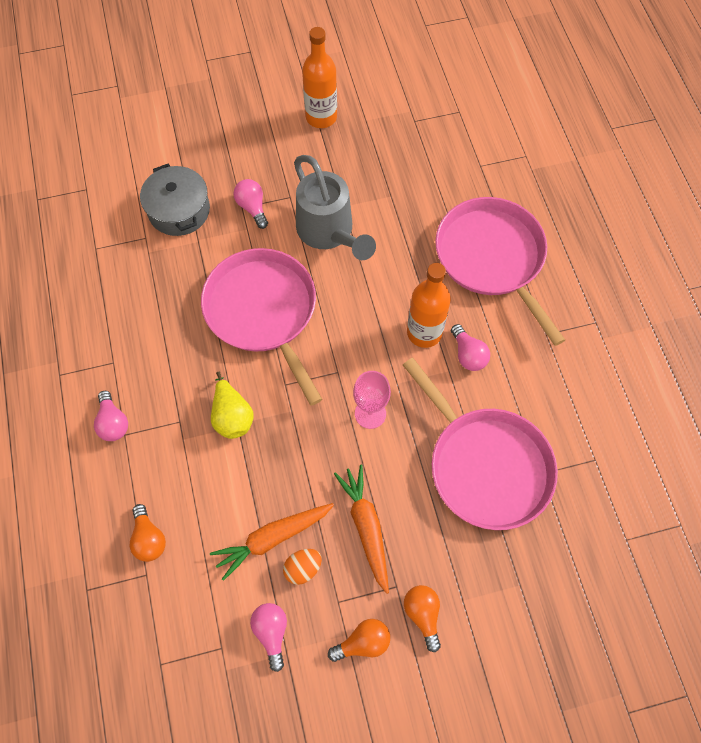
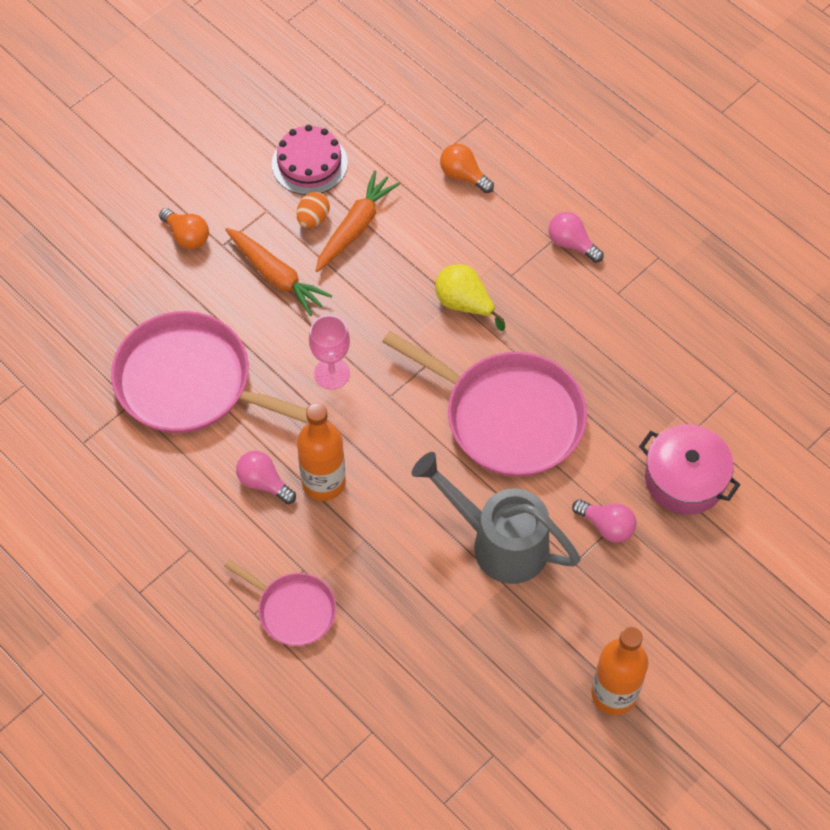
camera: 150 degrees right, 5 degrees down
(179, 210) = (685, 479): grey pot -> pink pot
(271, 632) = (309, 163): pink light bulb -> pink cake
(363, 642) = (227, 193): orange light bulb -> none
(492, 258) = (293, 610): pink pan -> pink pan, size x0.53

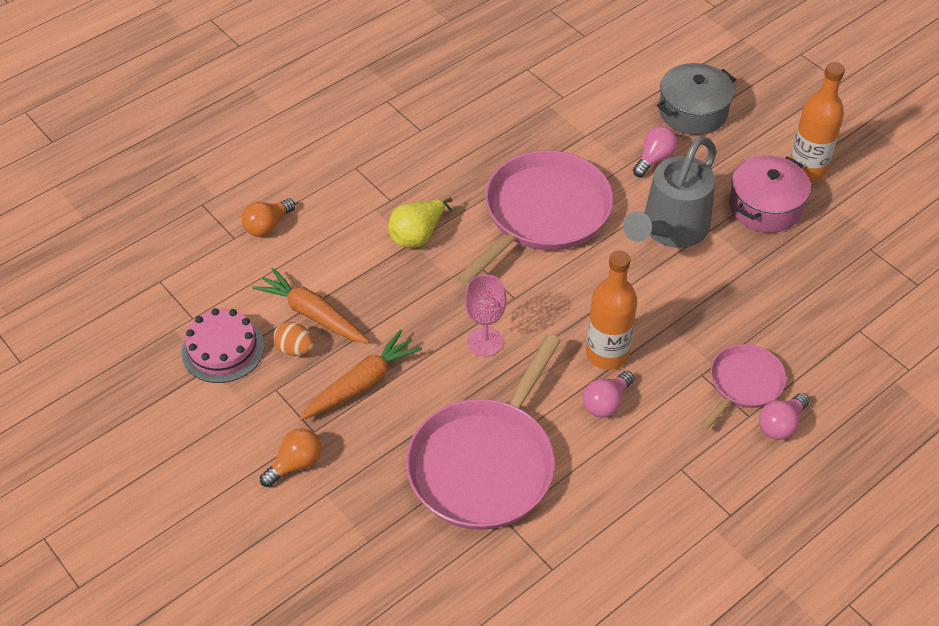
camera: 85 degrees left, 10 degrees down
(571, 244) = (362, 155): pink light bulb -> pink light bulb (781, 425)
(685, 479) = (610, 107): pink pot -> pink pot (765, 206)
(692, 569) = (693, 111): none -> grey pot

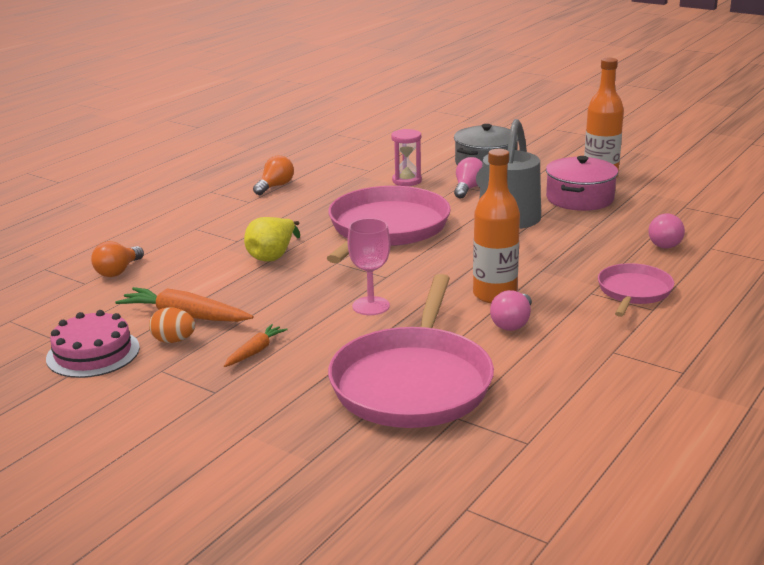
camera: 15 degrees left, 25 degrees down
(295, 464) = (203, 418): orange light bulb -> orange light bulb (275, 186)
(362, 383) = (255, 351): orange carrot -> orange carrot, size x0.57
(595, 128) = (407, 181): none -> pink hourglass
(781, 425) = (686, 309): pink light bulb -> pink light bulb (666, 243)

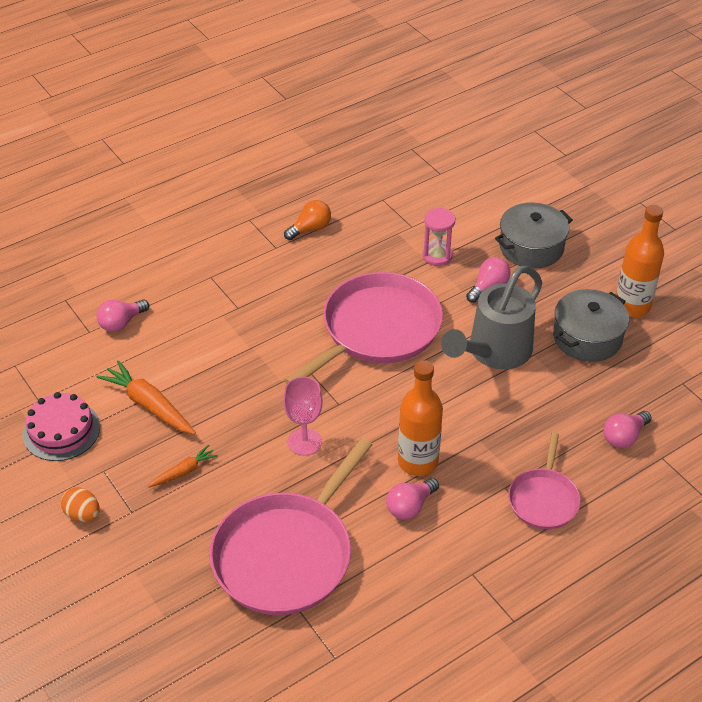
camera: 20 degrees right, 20 degrees up
(118, 271) = (121, 323): orange light bulb -> pink light bulb
(174, 340) = (127, 435): orange egg -> orange egg (83, 514)
(273, 256) = (258, 341): yellow pear -> none
(580, 198) = (587, 337): pink pot -> grey pot
(633, 292) = (543, 499): pink pan -> pink pan turned 150 degrees clockwise

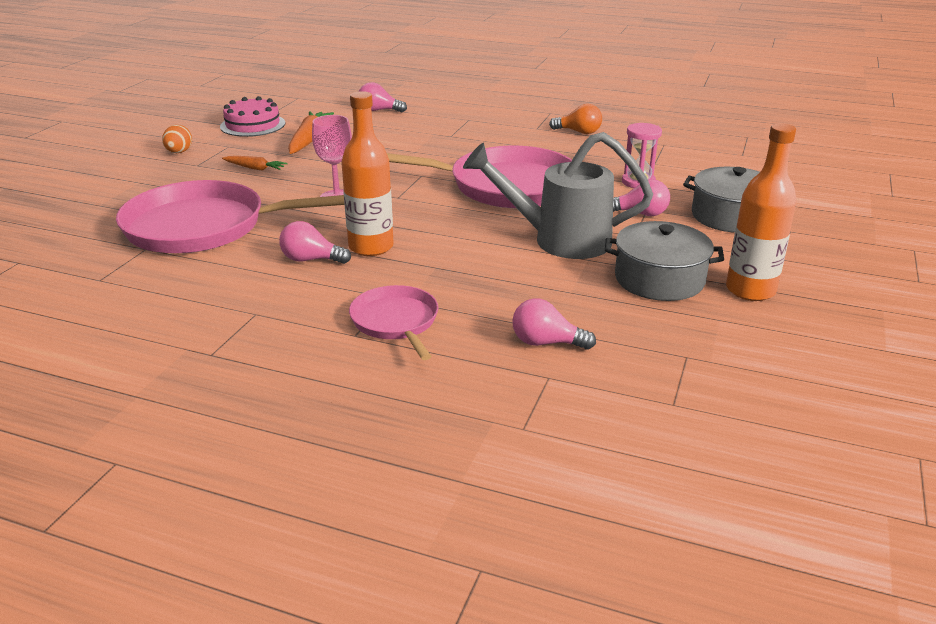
camera: 55 degrees right, 15 degrees down
(543, 499) = (396, 322): pink pan -> pink pan turned 90 degrees clockwise

